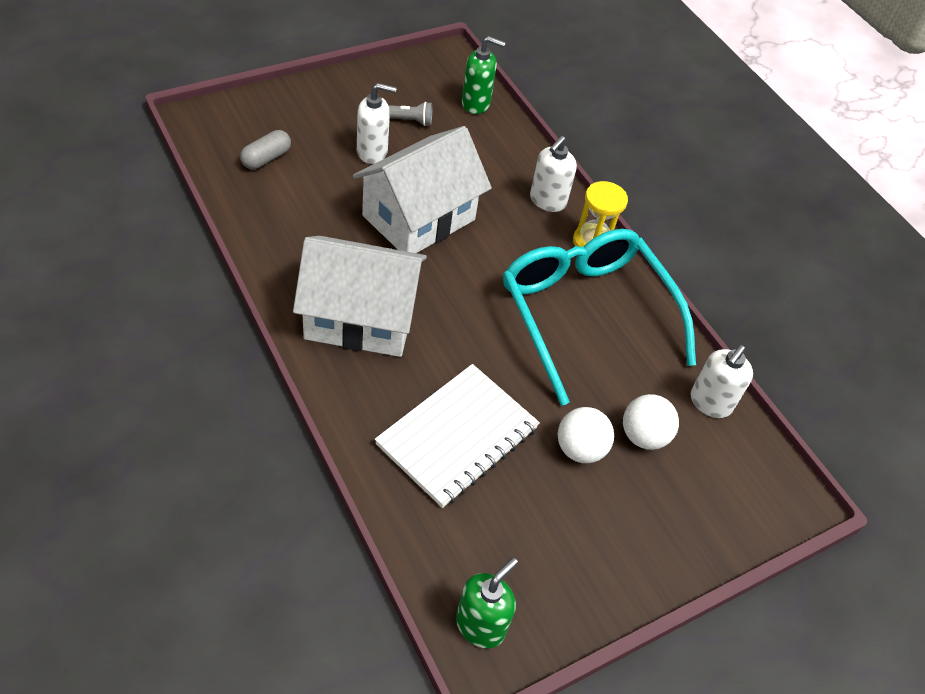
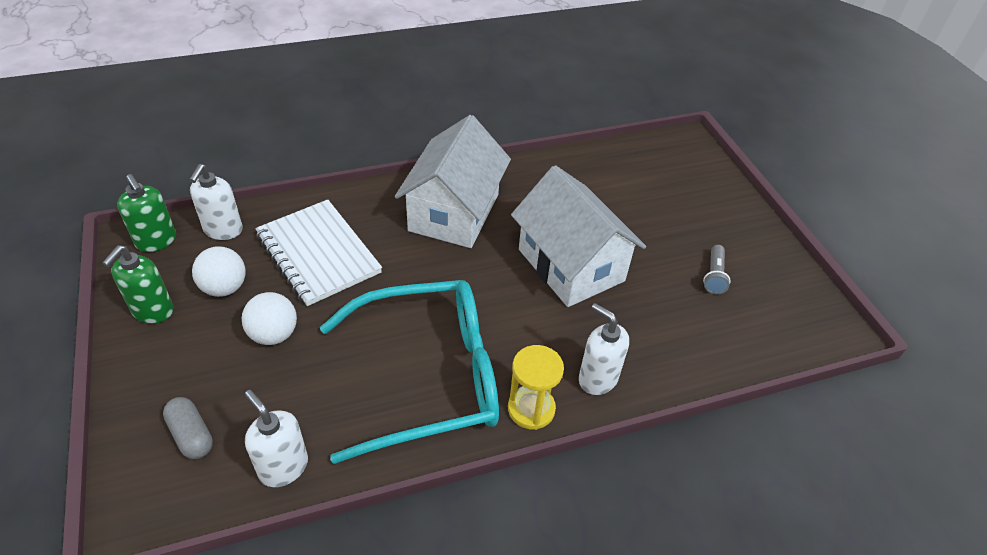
camera: 105 degrees right, 5 degrees down
(266, 158) = (643, 175): grey capsule -> grey capsule (191, 435)
(372, 152) = (661, 243): white soap dispenser -> white soap dispenser (223, 230)
(476, 103) = (757, 341): green soap dispenser -> green soap dispenser (152, 311)
(643, 436) = (267, 390): white ball -> white ball (224, 288)

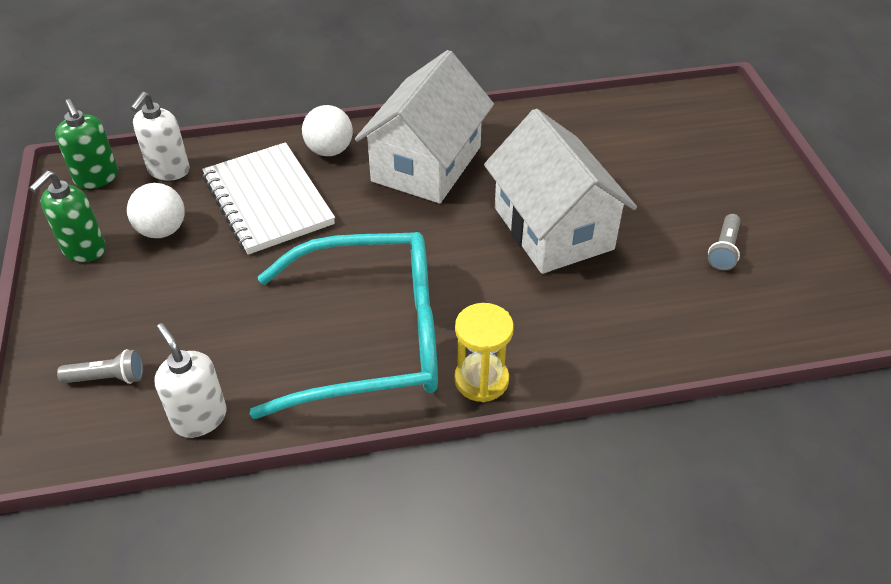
camera: 10 degrees right, 0 degrees up
(191, 435) = (108, 378): grey capsule -> grey flashlight
(274, 334) = (208, 282): white ball -> white ball (329, 150)
(597, 378) = (564, 353): white soap dispenser -> none

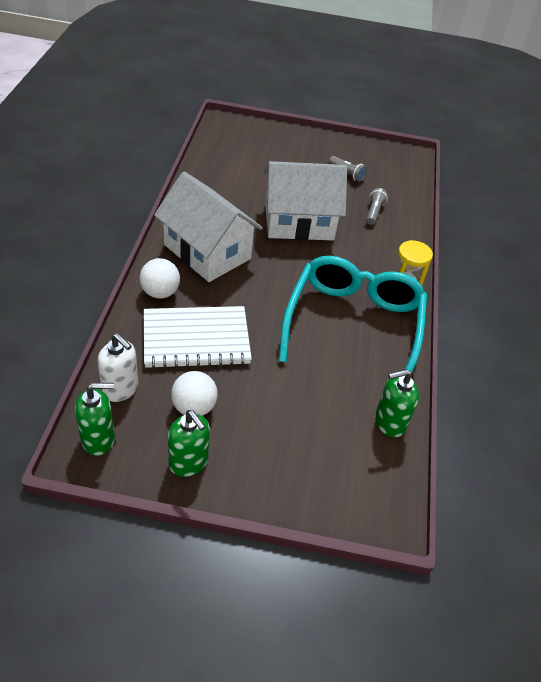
camera: 75 degrees left, 0 degrees up
(108, 378) = (336, 467): grey flashlight -> grey flashlight (374, 212)
(199, 418) = (389, 423): white soap dispenser -> green soap dispenser

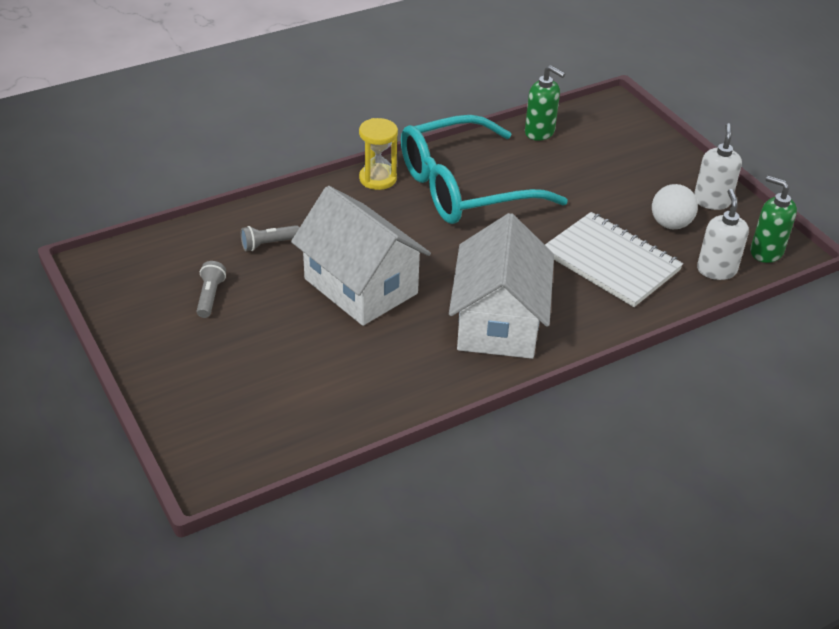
camera: 125 degrees left, 5 degrees down
(160, 292) = (595, 317): white ball -> none
(189, 462) = (711, 201): green soap dispenser -> white soap dispenser

